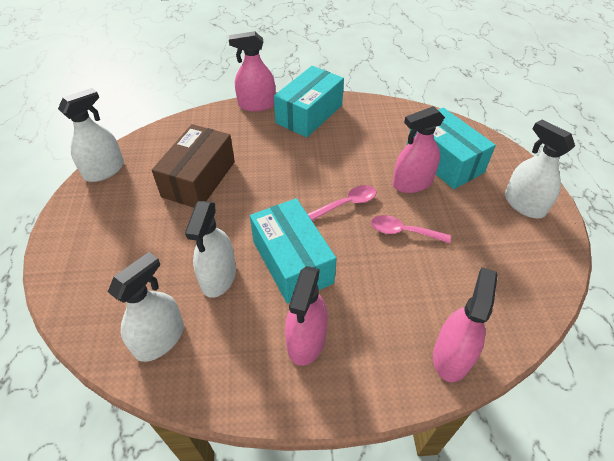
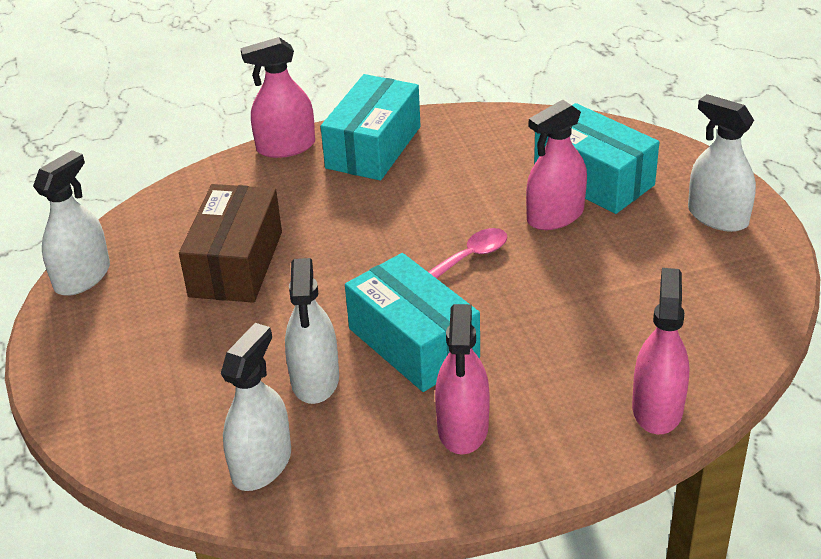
camera: 10 degrees left, 10 degrees down
(403, 232) = (558, 279): pink spoon -> none

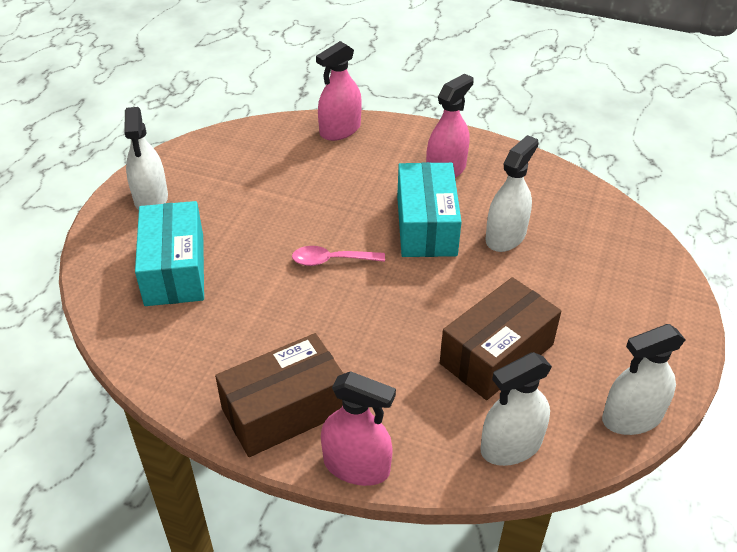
camera: 145 degrees left, 5 degrees up
(261, 464) = (572, 208): white spray bottle -> white spray bottle (511, 446)
(373, 147) = (284, 410): turquoise box -> brown box
(555, 215) = (239, 257): pink spray bottle -> none

